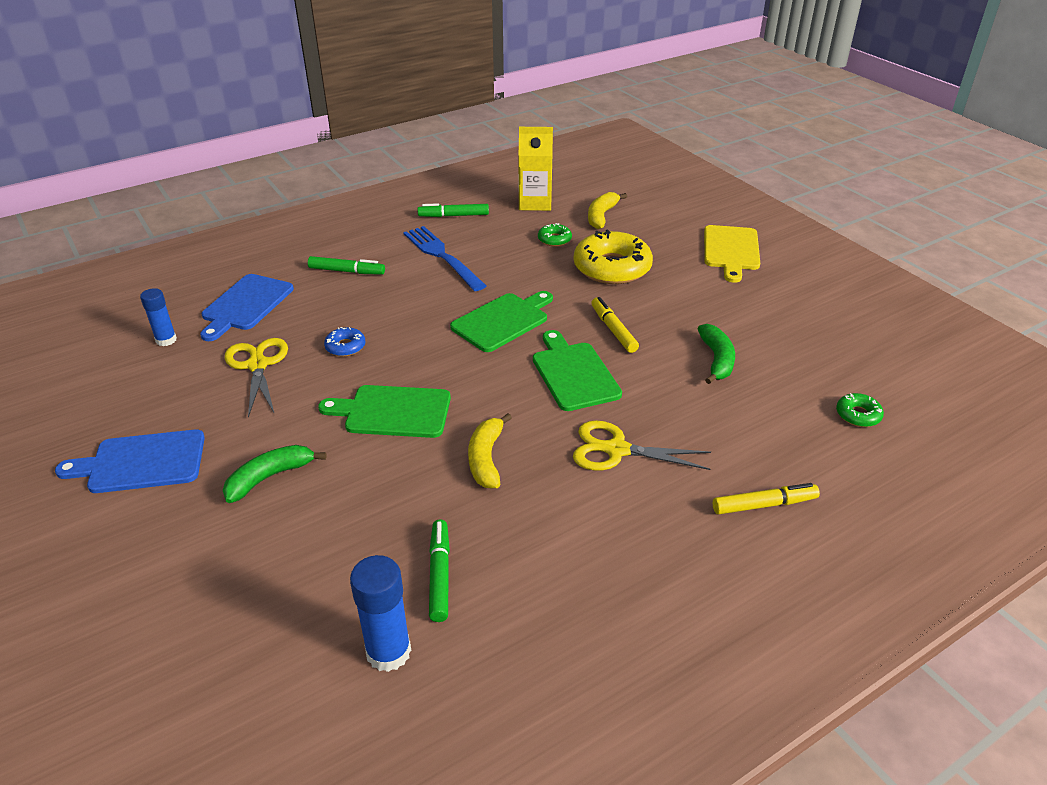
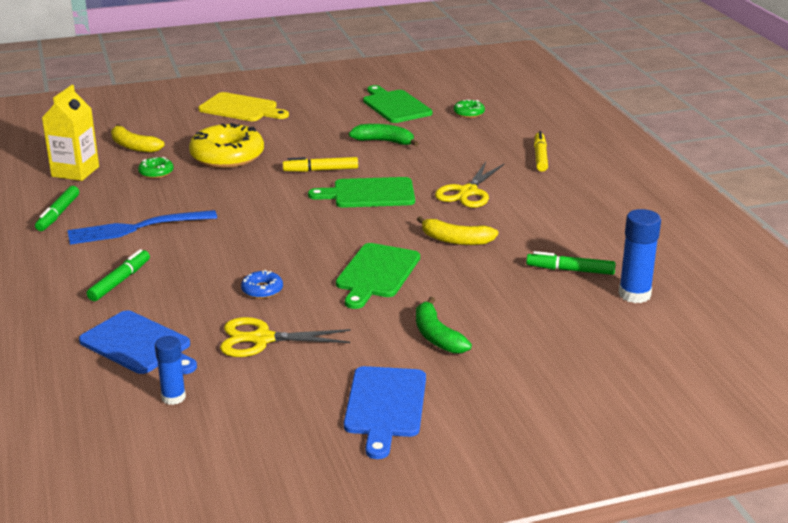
camera: 75 degrees left, 10 degrees down
(503, 321) = (274, 212): green cutting board -> green cutting board (395, 106)

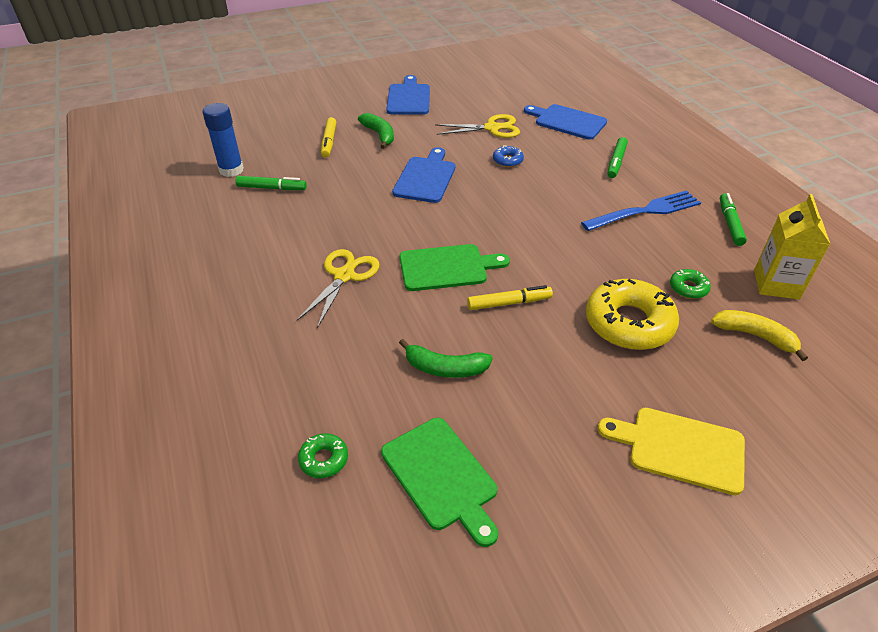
camera: 175 degrees right, 15 degrees up
(173, 397) = (527, 97): blue glue stick -> none
(376, 273) = (425, 178): green cutting board -> blue cutting board
(455, 240) = (361, 213): yellow banana -> none
(540, 157) = (247, 346): yellow marker -> yellow marker (329, 142)

